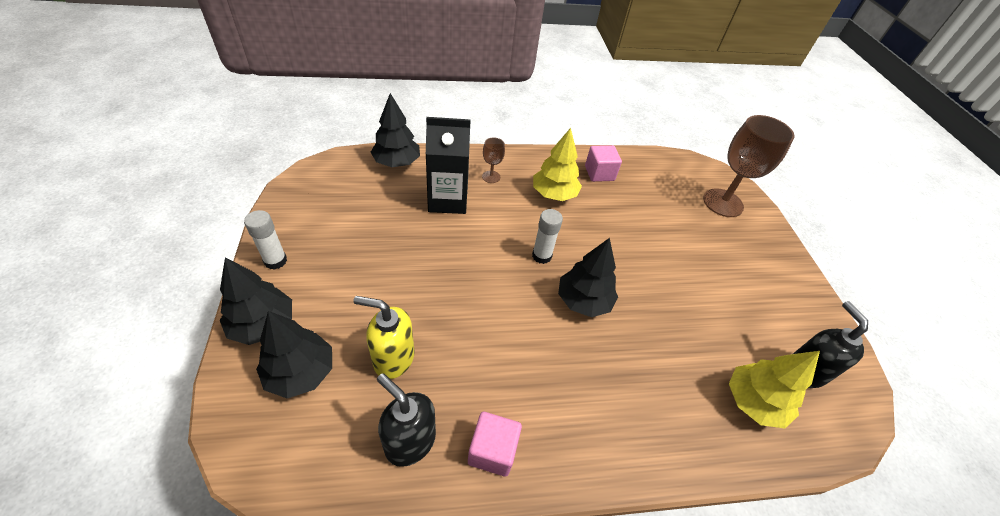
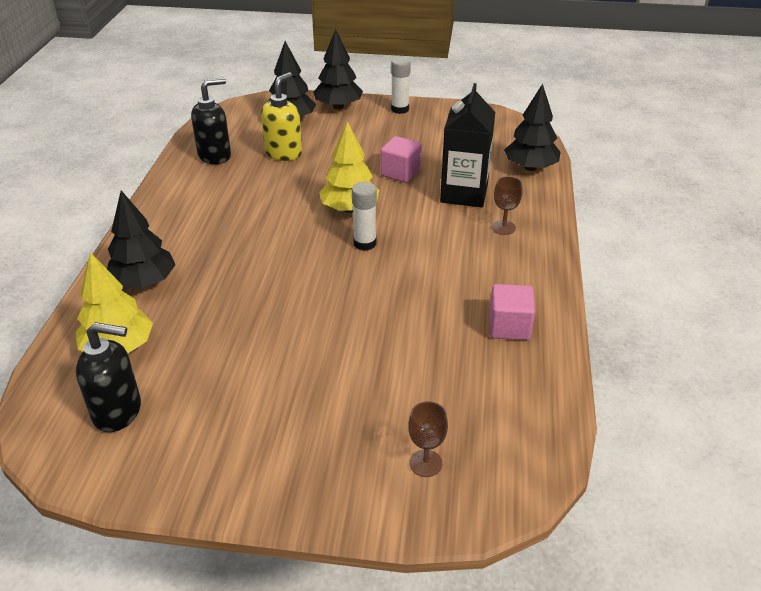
camera: 110 degrees right, 10 degrees down
(492, 450) = (185, 187): pink cube -> pink cube (400, 173)
(554, 194) = (466, 272): yellow tree -> yellow tree (349, 209)
(583, 301) = (294, 260): black tree -> black tree (144, 282)
(723, 203) = (425, 463): brown goblet -> brown goblet, size x0.46

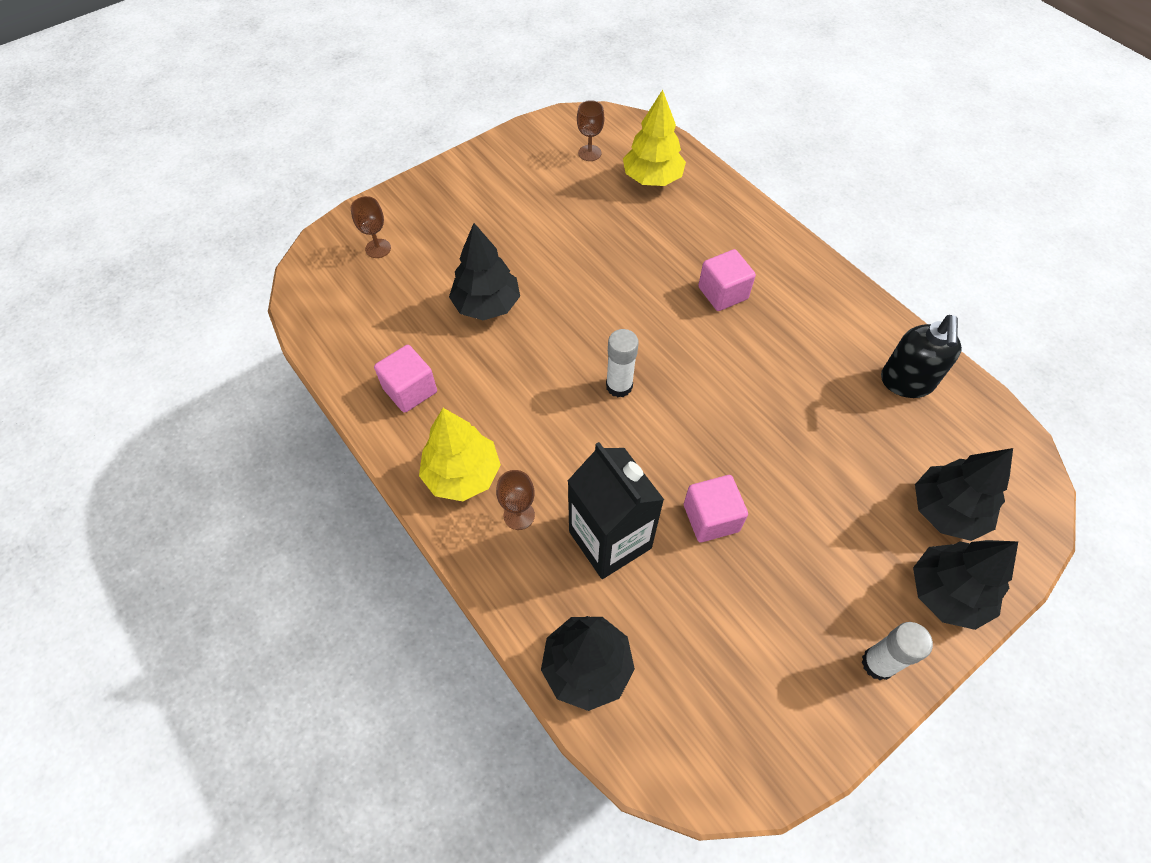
camera: 135 degrees right, 20 degrees up
(118, 412) = (589, 153): black soap dispenser -> brown goblet
(144, 282) = (718, 224): black tree -> black tree (486, 305)
(222, 245) = (722, 293): none -> pink cube
(284, 153) = (859, 444): yellow soap dispenser -> none
(349, 209) = (687, 418): yellow tree -> yellow tree (462, 474)

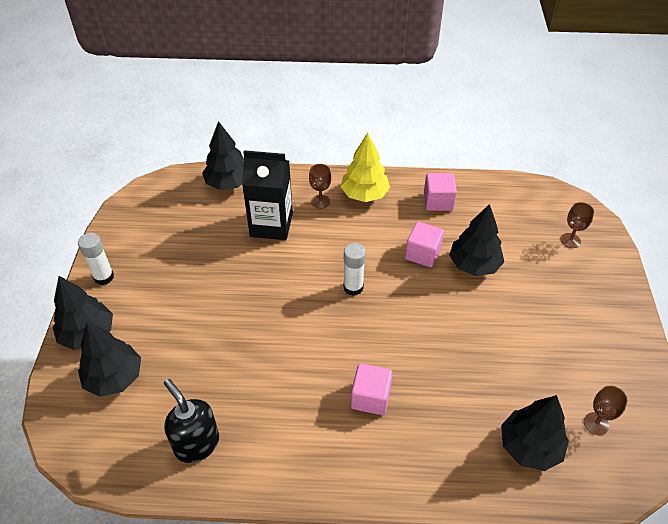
camera: 130 degrees right, 10 degrees down
(652, 178) = (530, 446): yellow tree -> black tree
(711, 518) = (236, 270): pink cube -> pink cube (422, 254)

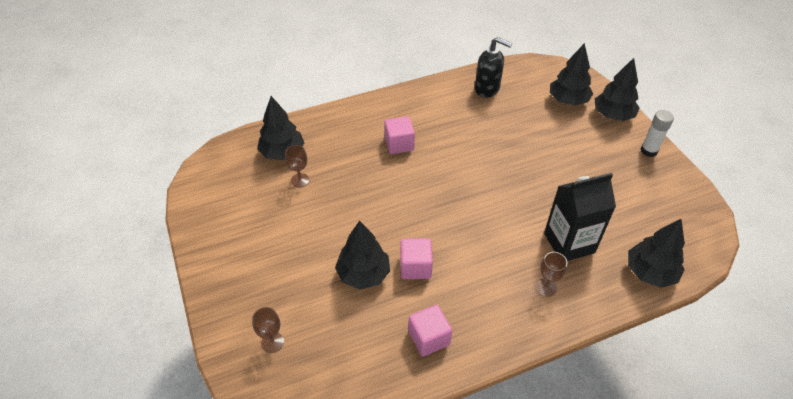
camera: 155 degrees right, 0 degrees up
(353, 287) = (457, 213): white glue stick -> none
(364, 194) = (510, 315): yellow tree -> none
(596, 423) = (237, 181): brown goblet -> brown goblet (300, 180)

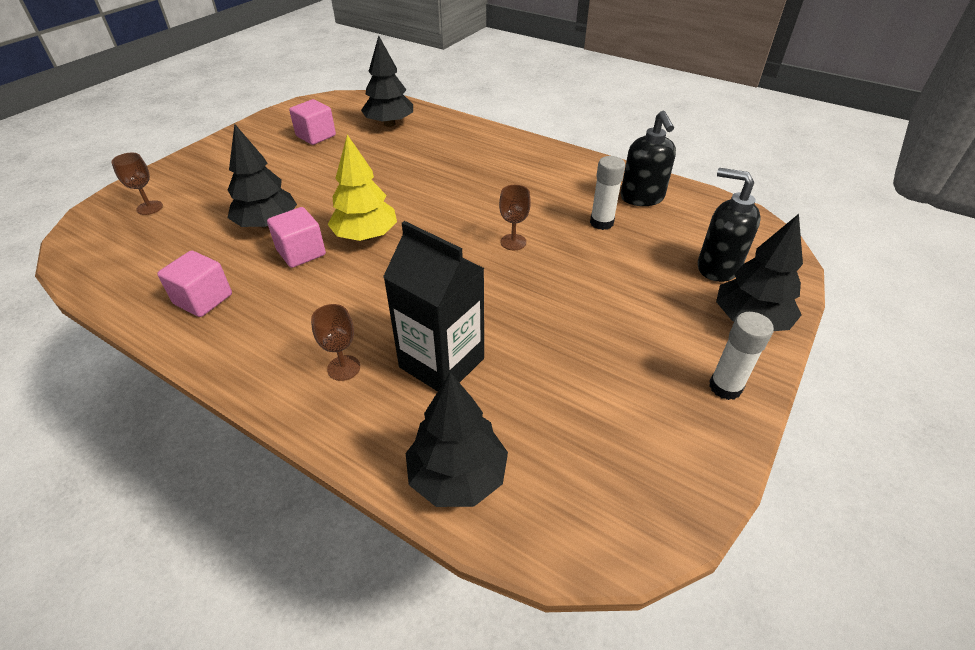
camera: 55 degrees right, 5 degrees down
(300, 180) = (363, 145): brown goblet -> brown goblet (513, 242)
(399, 144) = (474, 176): pink cube -> pink cube (316, 136)
(423, 227) = (365, 236): none -> yellow tree
(497, 118) = (601, 223): none -> white glue stick
(568, 100) = (717, 267): black tree -> black soap dispenser

